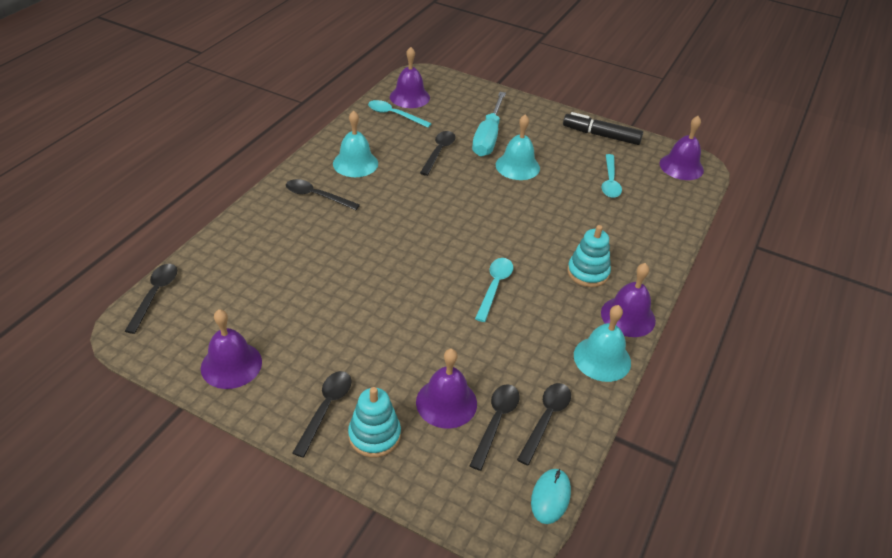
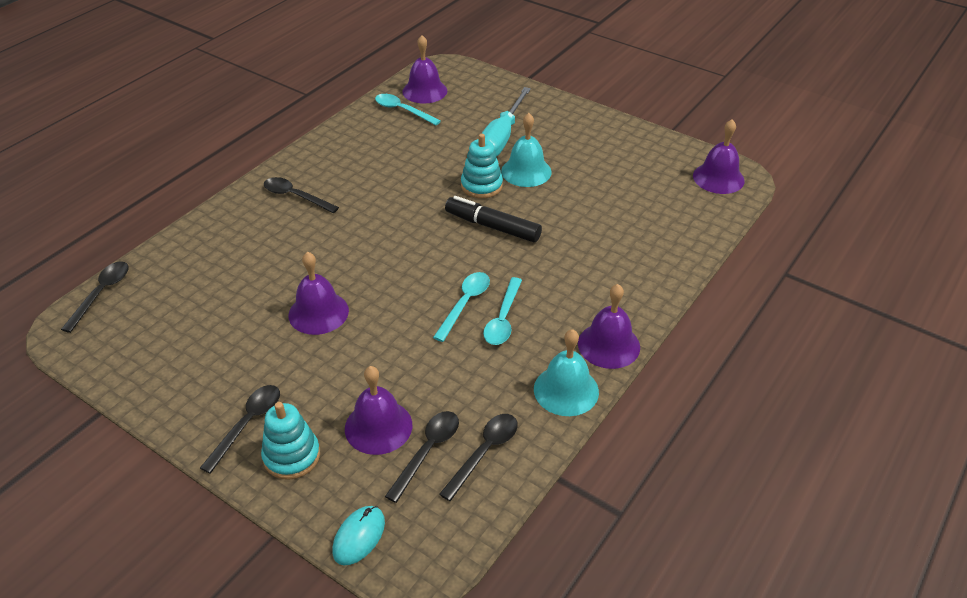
camera: 10 degrees right, 0 degrees up
(231, 365) = (161, 371): purple bell -> purple bell (318, 312)
(355, 163) = (346, 162): turquoise bell -> none
(439, 152) = (441, 153): black spoon -> none
(550, 497) = (466, 538): turquoise mouse -> turquoise mouse (359, 536)
(588, 272) = (575, 293): turquoise stacking toy -> turquoise stacking toy (481, 186)
(601, 135) = (632, 139): black marker -> black marker (492, 227)
(610, 182) = (629, 192): turquoise spoon -> turquoise spoon (503, 319)

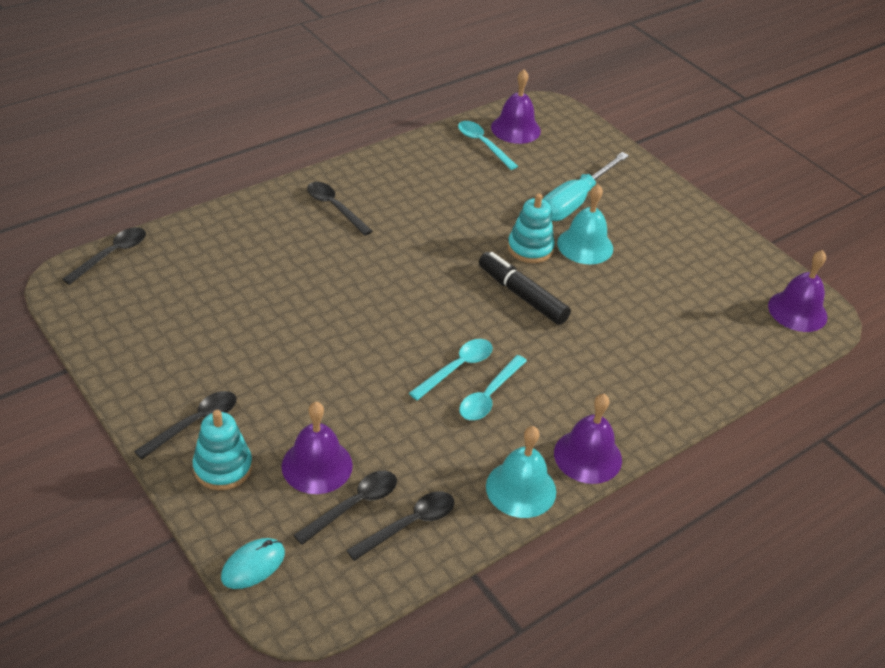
camera: 15 degrees right, 0 degrees up
(318, 312) = (307, 334): purple bell -> none

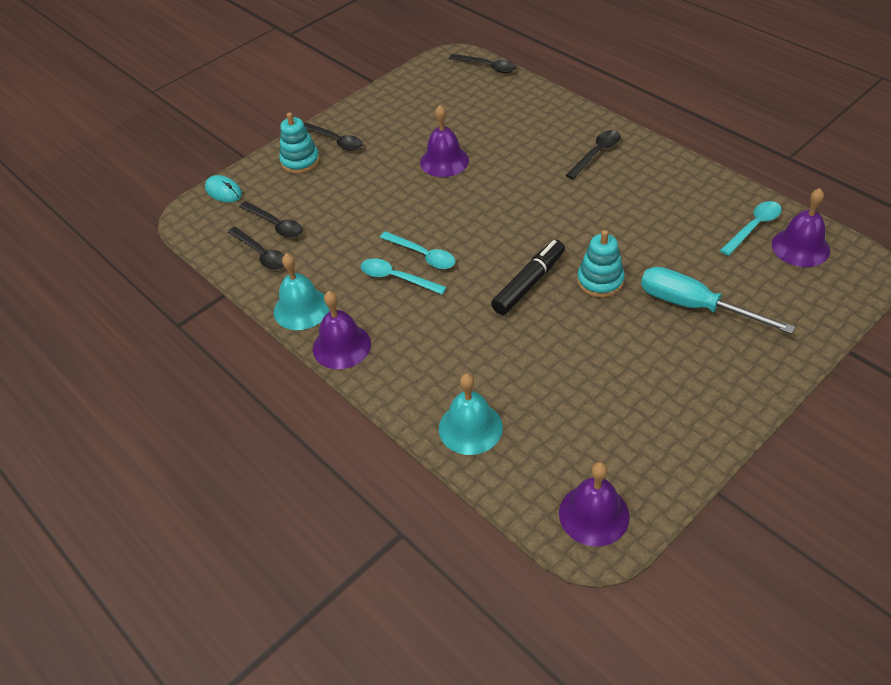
camera: 90 degrees right, 5 degrees up
(317, 465) = (308, 201): purple bell -> purple bell (444, 161)
(585, 245) = (624, 321): turquoise bell -> turquoise bell (470, 427)

